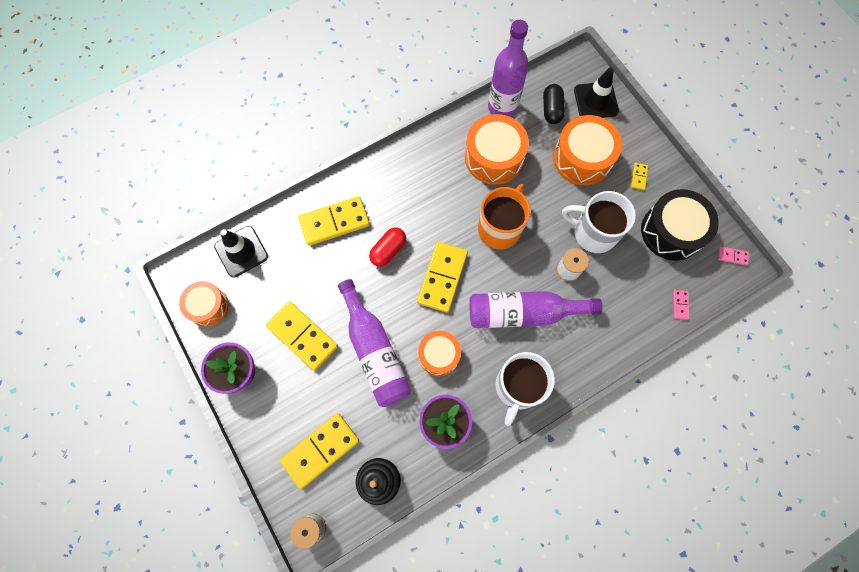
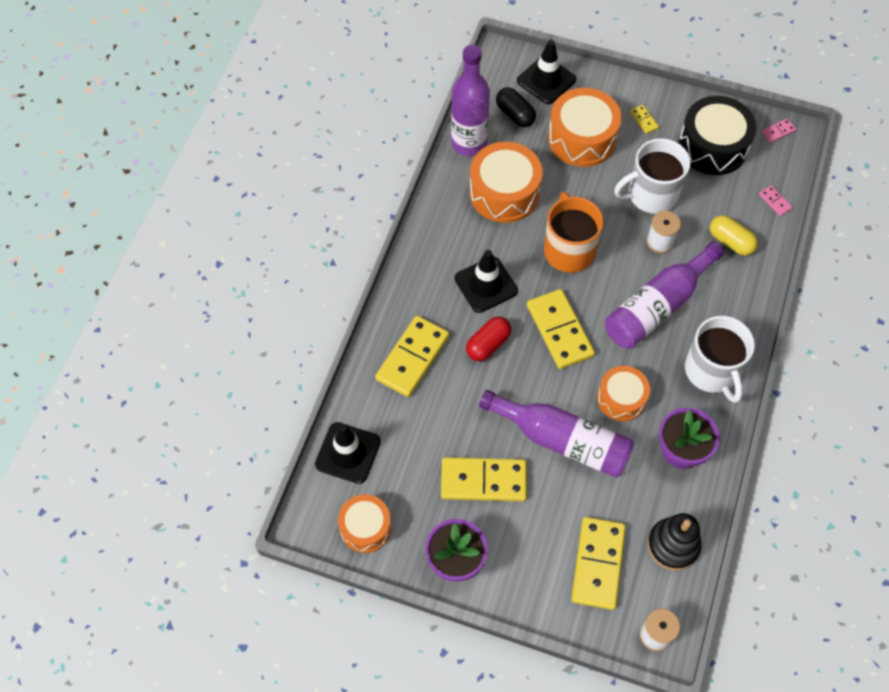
camera: 40 degrees left, 10 degrees down
(388, 250) = (488, 344): red capsule -> red capsule turned 45 degrees clockwise
(424, 210) = (486, 285): none -> black traffic cone
(619, 308) = (730, 241): none -> yellow capsule

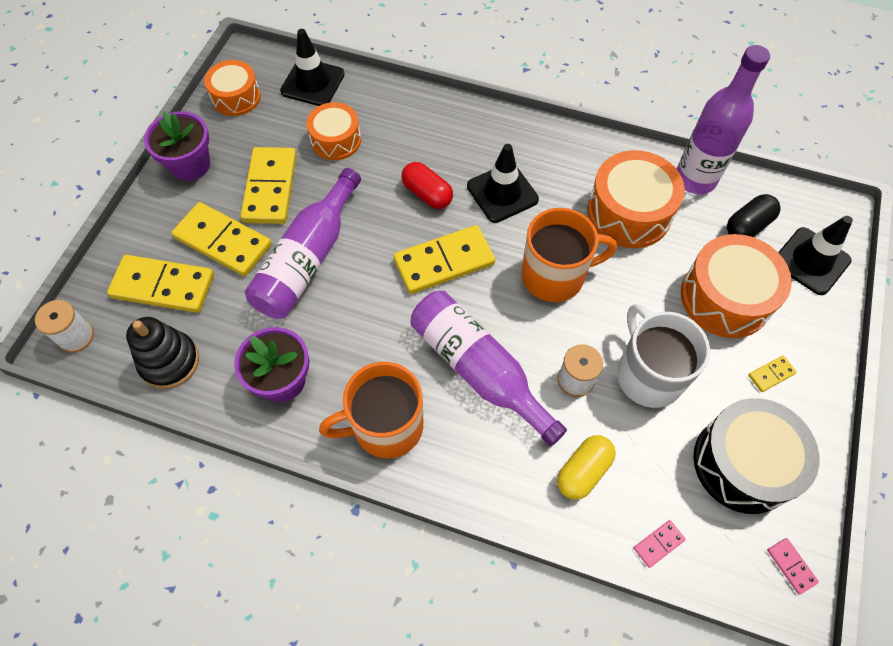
camera: 90 degrees right, 0 degrees up
(412, 358) = (413, 130): yellow domino -> yellow domino (223, 241)
(621, 398) = (354, 320): orange drum -> orange drum (336, 140)
(712, 371) = (386, 426): white mug -> orange mug

